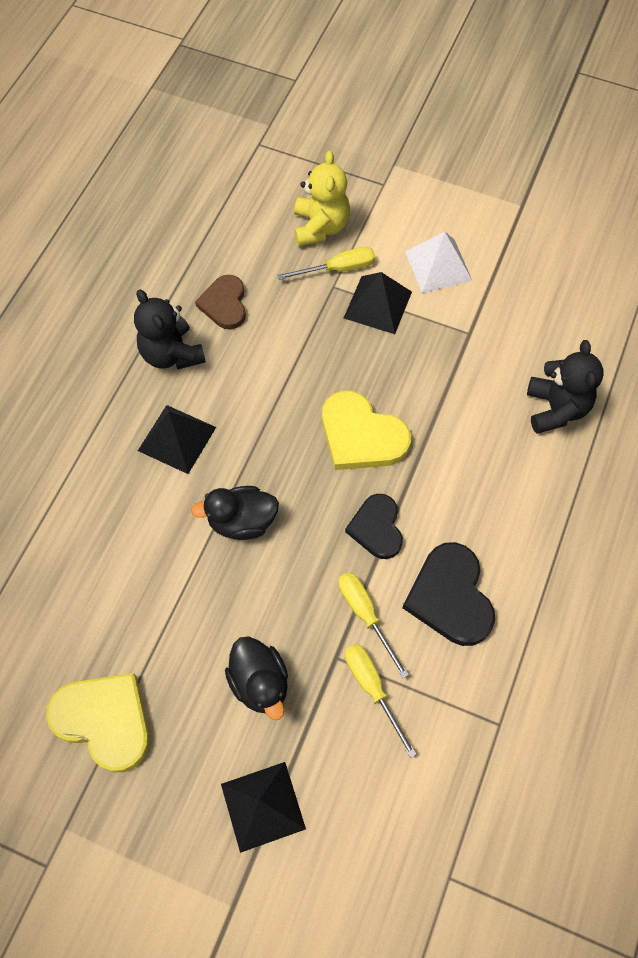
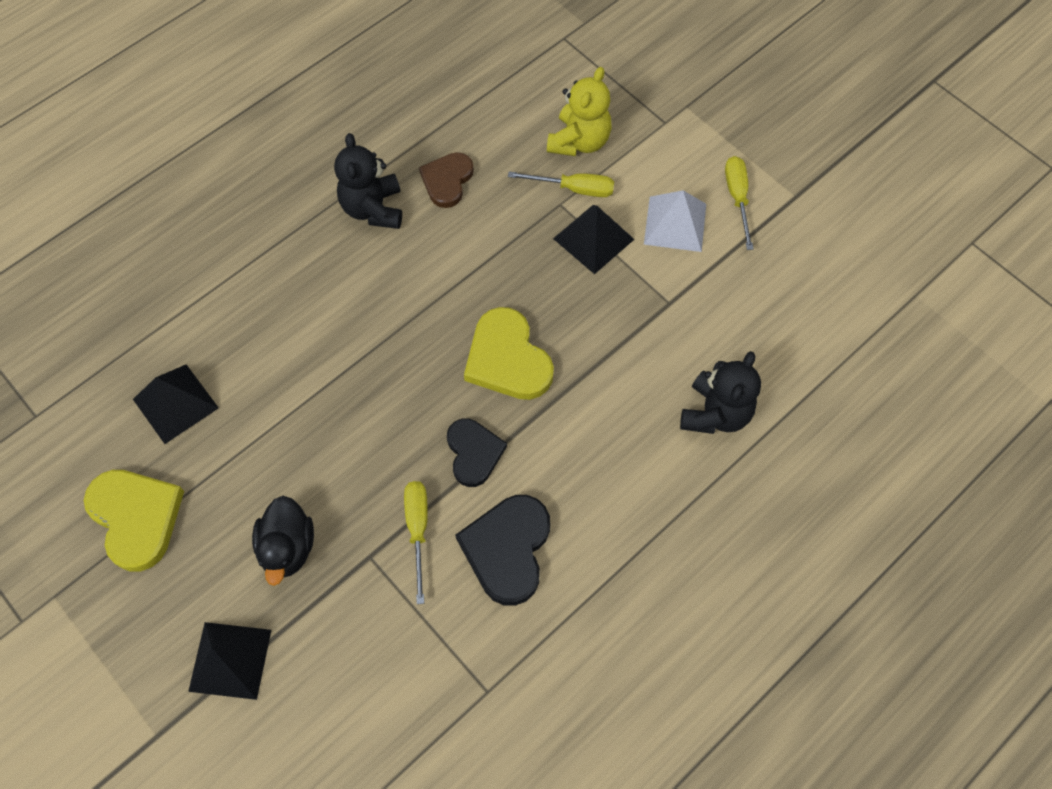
camera: 25 degrees right, 0 degrees up
(177, 439) = (335, 290): black pyramid -> black pyramid (175, 403)
(242, 521) = (352, 392): black duck -> none
(372, 689) = (386, 601): yellow screwdriver -> yellow screwdriver (737, 198)
(376, 528) = (473, 453): black heart -> black heart turned 150 degrees clockwise

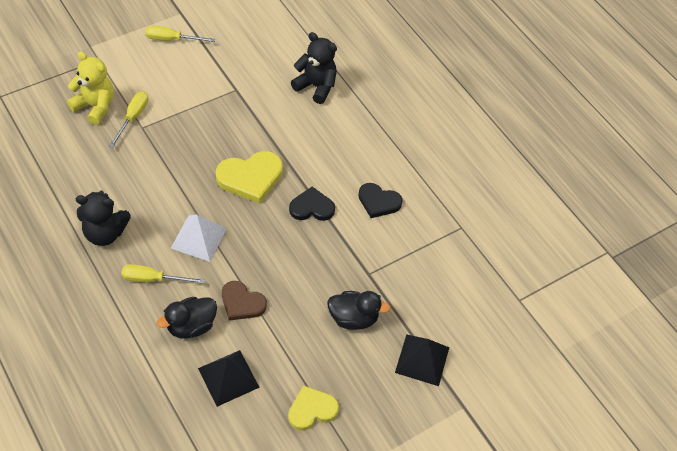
camera: 85 degrees left, 10 degrees down
(136, 518) = (312, 410): yellow heart -> yellow heart, size x0.66
(247, 341) = (191, 326): none -> black duck
(418, 530) = (356, 245): yellow screwdriver -> yellow screwdriver (153, 279)
(447, 181) = (98, 185): brown heart -> brown heart (242, 303)
(507, 549) = (378, 202): black heart -> black heart, size x0.66
(593, 238) = (176, 116): black pyramid -> none
(675, 223) = (179, 73): white pyramid -> white pyramid (198, 238)

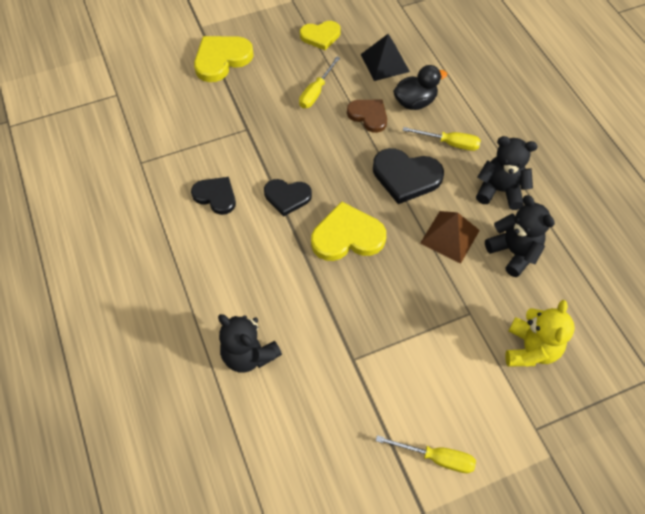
camera: 165 degrees left, 5 degrees up
(95, 107) = (530, 349): yellow teddy bear -> yellow teddy bear turned 120 degrees counterclockwise
(98, 177) = (513, 252): none -> black teddy bear
(133, 118) = (482, 328): yellow screwdriver -> yellow screwdriver (316, 92)
(156, 186) = (450, 236): none -> brown pyramid
(198, 238) = (406, 177): white pyramid -> black heart
(353, 318) = (271, 94): black duck -> none
(422, 359) = (221, 59): black pyramid -> yellow heart

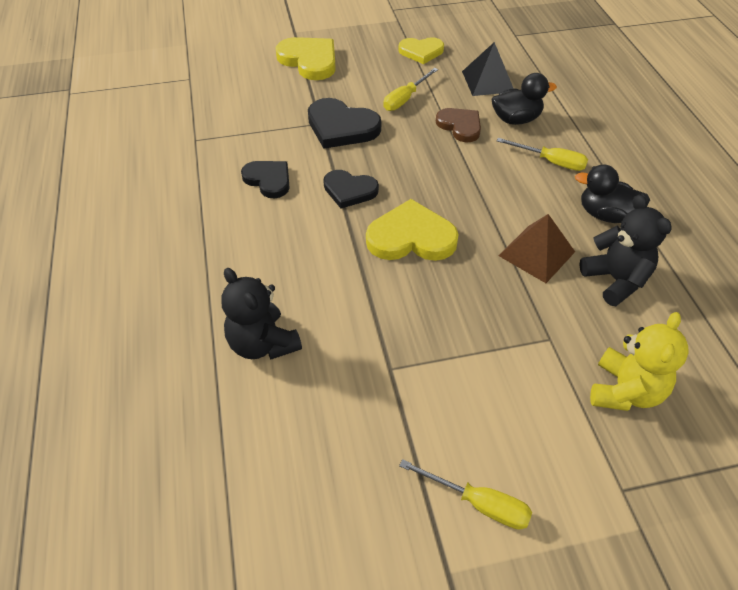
camera: 10 degrees right, 10 degrees down
(221, 59) = (309, 61): yellow heart -> yellow heart turned 75 degrees clockwise
(406, 177) = (493, 188): black heart -> black heart (341, 127)
(500, 191) = (605, 215): black teddy bear -> black duck

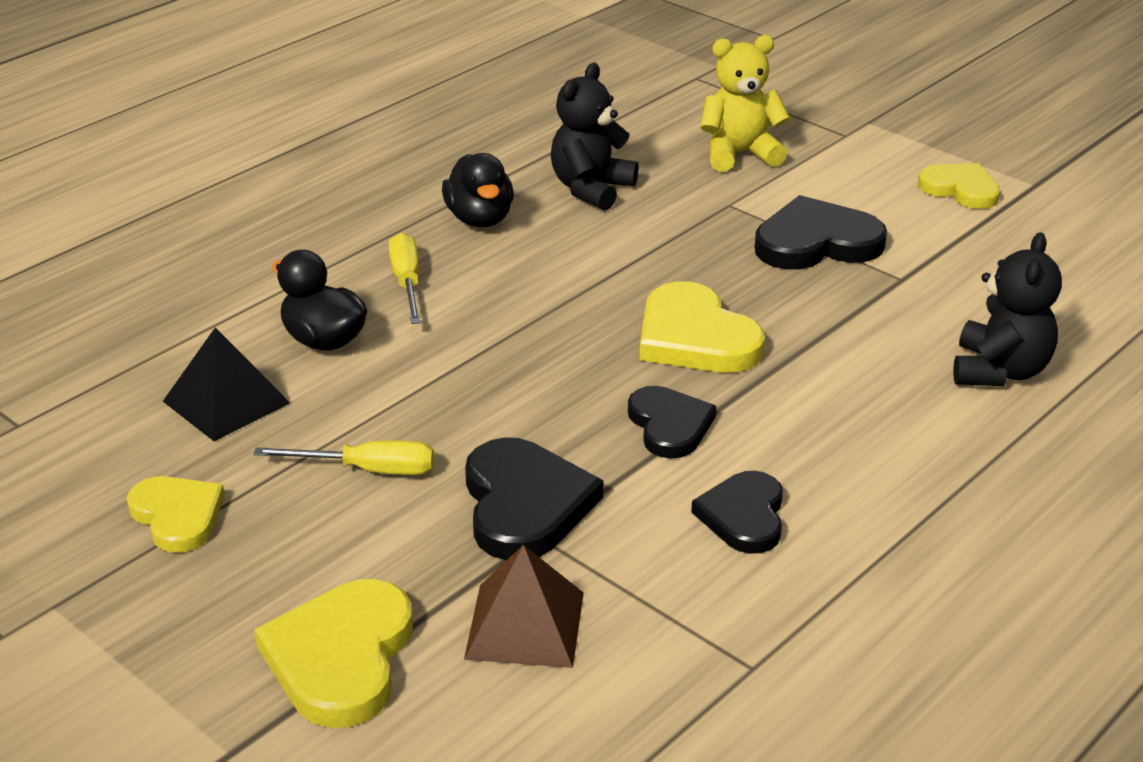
camera: 125 degrees left, 15 degrees down
(460, 126) = (395, 385): brown heart -> none
(467, 353) = (816, 242): none -> black heart
(478, 503) = (960, 189): yellow screwdriver -> yellow heart
(536, 253) = (609, 244): brown pyramid -> brown pyramid (525, 625)

